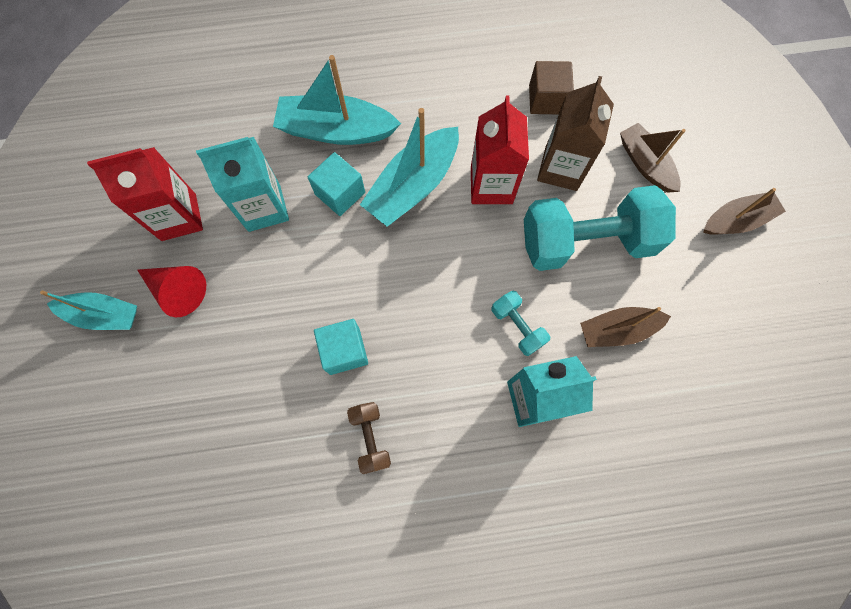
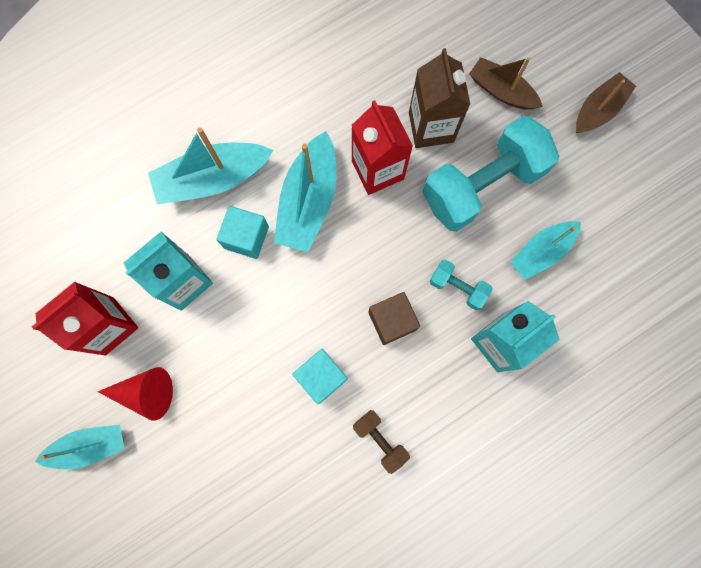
camera: 25 degrees left, 5 degrees up
(546, 99) = (389, 66): brown cube -> brown cube (392, 321)
(617, 330) = (541, 252): brown boat -> turquoise boat

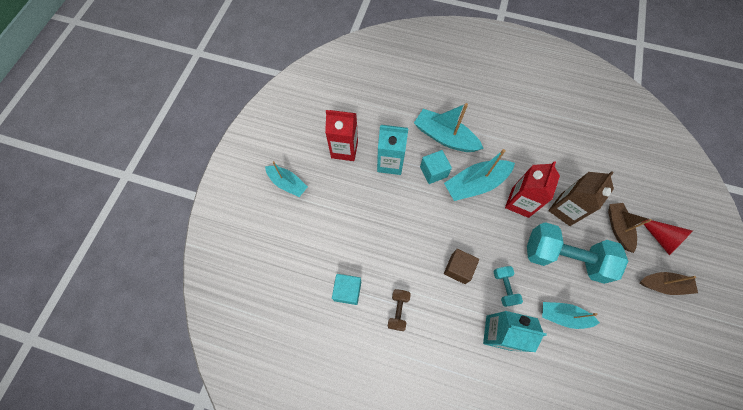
camera: 50 degrees right, 10 degrees down
(145, 393) = (329, 187): red cone -> red cone (660, 238)
(321, 377) = (402, 257): turquoise cube -> turquoise cube (347, 291)

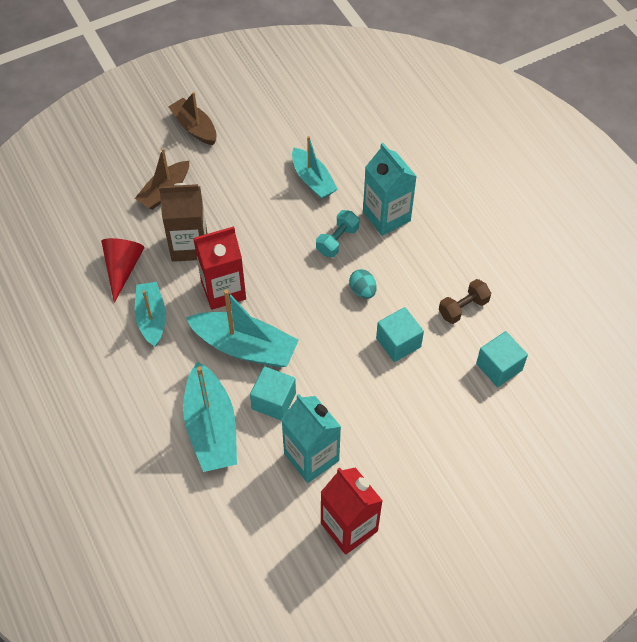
camera: 135 degrees left, 10 degrees down
(287, 183) = (464, 547): turquoise boat -> turquoise boat (152, 318)
(410, 255) = (398, 342): none -> turquoise cube
(458, 268) = (362, 290): brown cube -> turquoise egg
(564, 257) = (249, 214): turquoise dumbbell -> none
(660, 238) = (141, 154): red cone -> red cone (122, 268)

